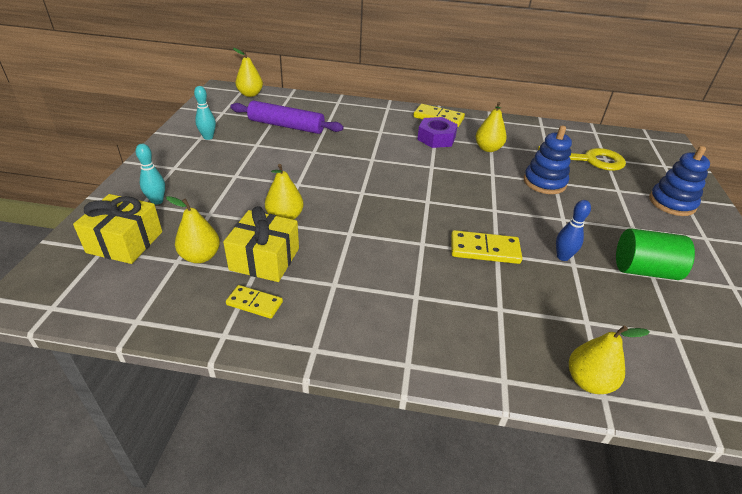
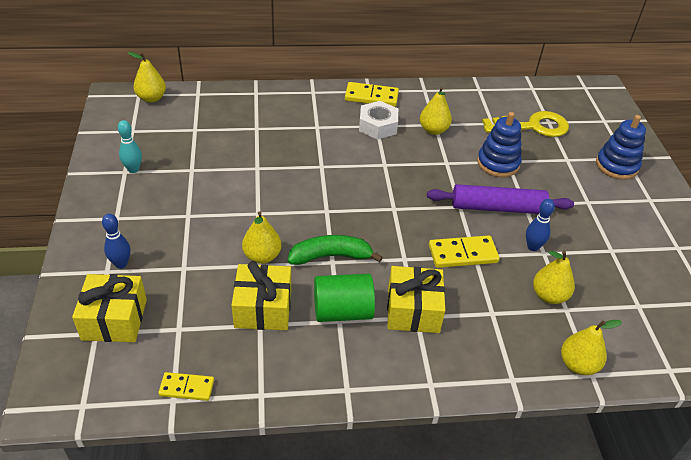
camera: 15 degrees left, 5 degrees up
(157, 201) = (121, 264): turquoise bowling pin -> blue bowling pin
(200, 256) = (199, 319): yellow pear -> yellow pear (549, 296)
(254, 303) = (274, 357): yellow domino -> yellow domino (186, 388)
(286, 126) = (213, 137): purple rolling pin -> purple rolling pin (497, 207)
(350, 228) = (331, 256): none -> green banana
(414, 290) = (413, 310): none -> yellow gift
(436, 138) = (378, 126): purple nut -> white nut
(644, 270) = (604, 246): green cylinder -> green cylinder (342, 311)

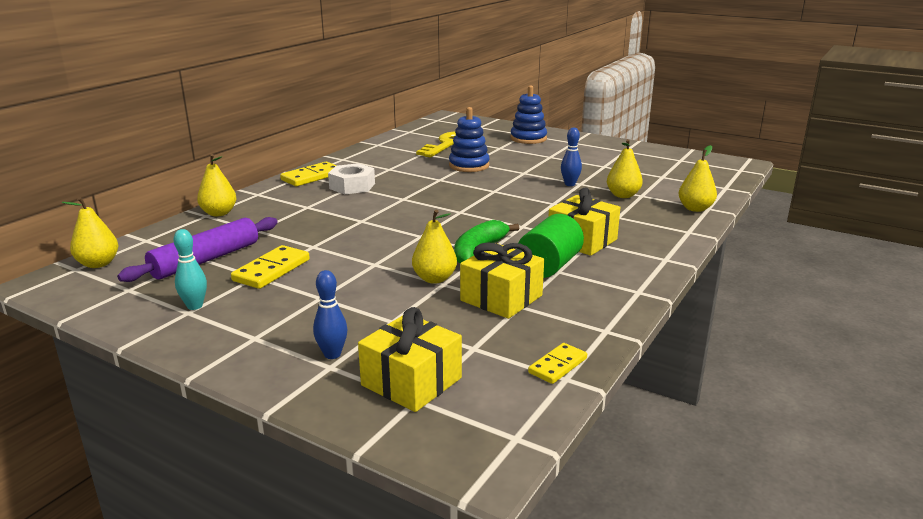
camera: 50 degrees left, 20 degrees down
(433, 130) = (395, 171): yellow pear -> yellow pear (219, 213)
(463, 254) = (546, 206): yellow domino -> yellow domino (272, 270)
(497, 207) = (514, 181): purple rolling pin -> purple rolling pin (205, 260)

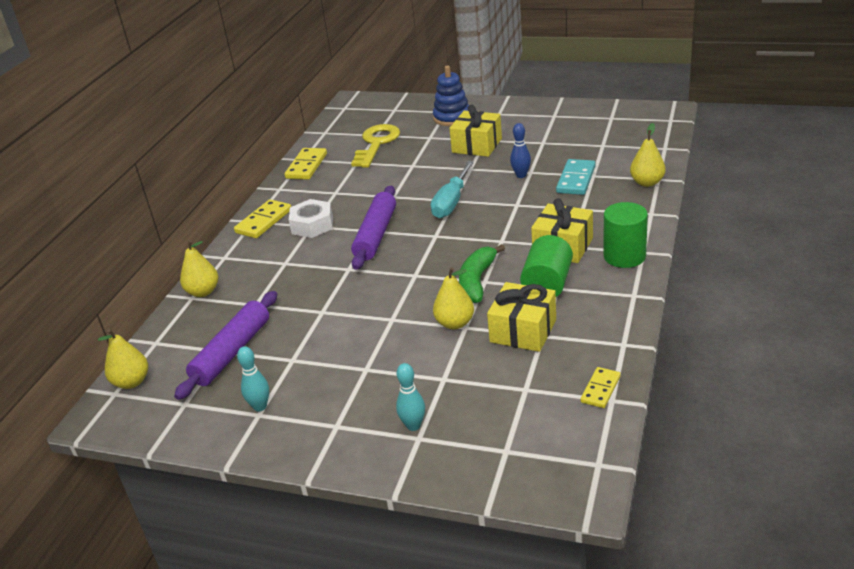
camera: 10 degrees left, 10 degrees up
(272, 270) = (302, 349): yellow domino -> yellow domino (306, 166)
(332, 354) = (413, 425): blue bowling pin -> turquoise bowling pin
(404, 202) = (376, 235): none -> purple rolling pin
(411, 381) = (493, 435): yellow gift -> yellow gift (477, 145)
(469, 165) = (412, 170): blue stacking toy -> none
(491, 192) = (451, 202): none -> turquoise screwdriver
(623, 195) = (576, 179): yellow pear -> turquoise domino
(643, 259) = (624, 256): none -> green cylinder

